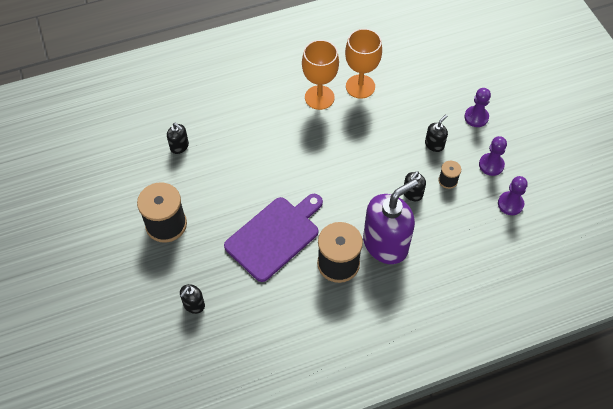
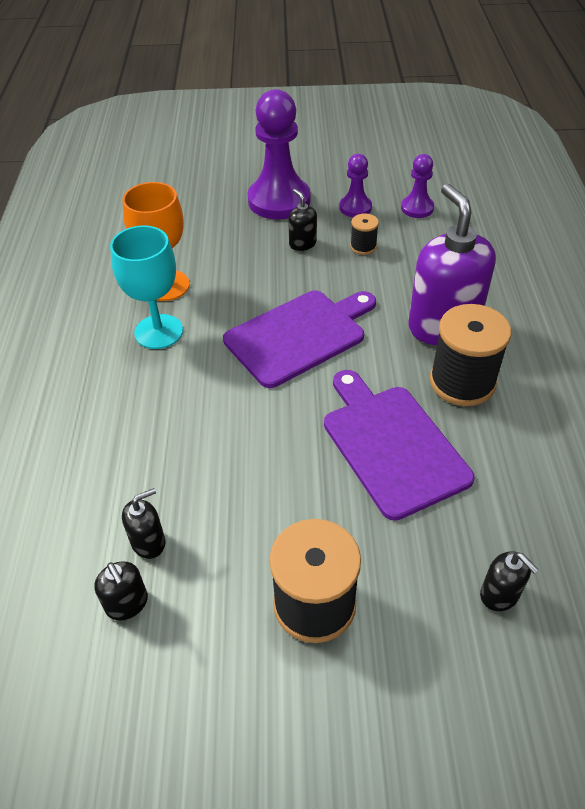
camera: 70 degrees left, 10 degrees down
(319, 97) = (158, 332): orange goblet -> turquoise goblet
(344, 168) = (299, 335): none -> purple cutting board
(412, 194) = (371, 281): black soap dispenser -> black soap dispenser (127, 604)
(476, 117) = (279, 201): purple pawn -> purple pawn, size x1.95

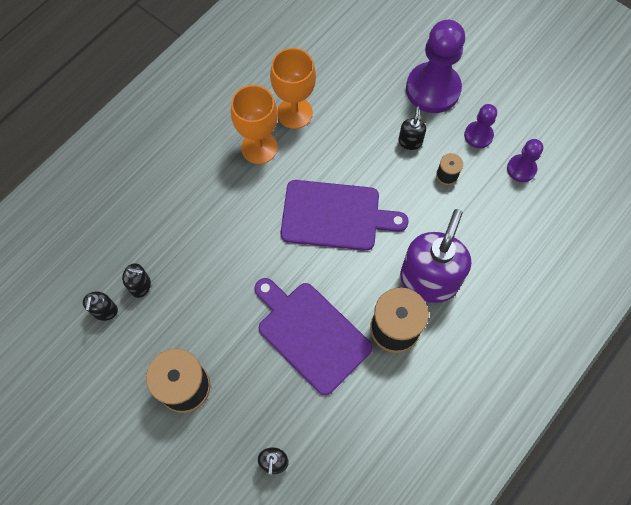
camera: 40 degrees right, 20 degrees up
(158, 332) = (259, 147): turquoise goblet -> orange goblet
(391, 445) = (311, 334): purple cutting board -> purple cutting board turned 60 degrees counterclockwise

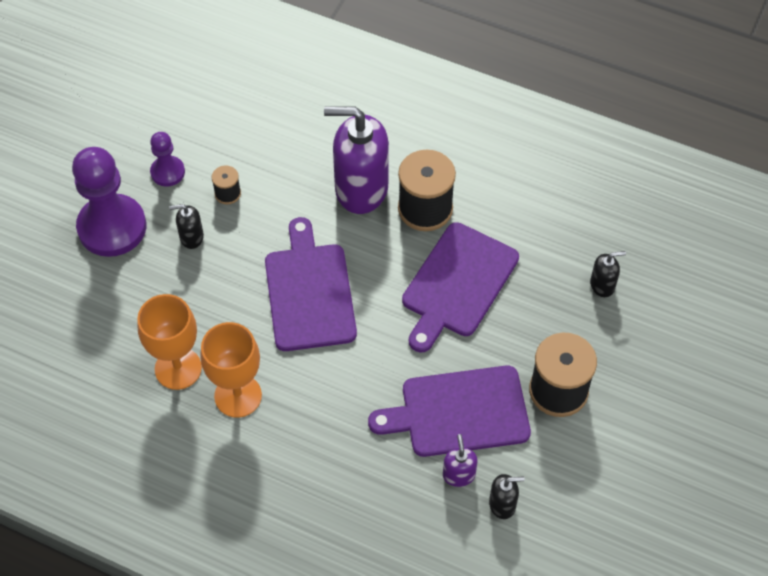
camera: 105 degrees left, 10 degrees down
(140, 285) = (459, 475): black soap dispenser -> purple soap dispenser
(192, 301) = (459, 412): none -> purple cutting board
(521, 169) = (202, 126): purple pawn -> none

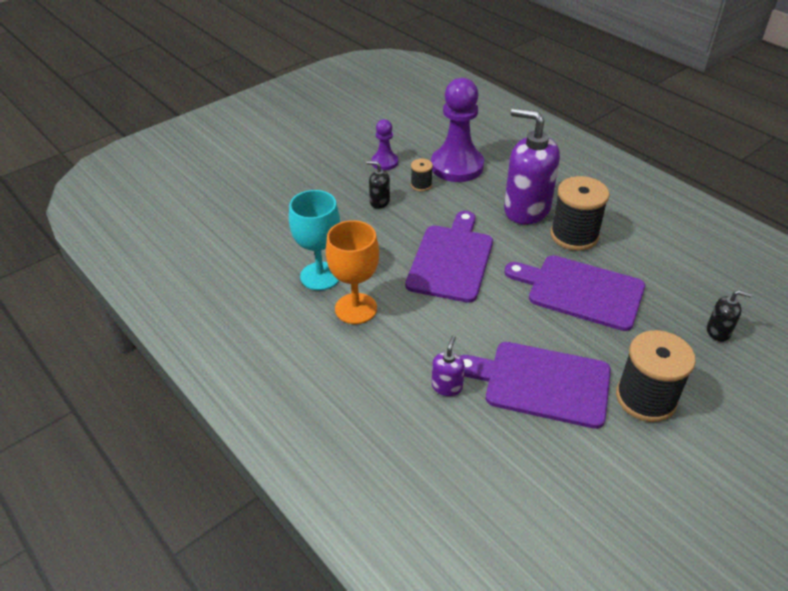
camera: 25 degrees right, 15 degrees down
(112, 227) = (326, 181): purple pawn -> purple pawn (457, 166)
(178, 368) = (320, 276): orange goblet -> turquoise goblet
(457, 284) = (580, 291): purple cutting board -> purple cutting board turned 60 degrees clockwise
(459, 475) = (519, 432): purple soap dispenser -> purple soap dispenser (447, 386)
(502, 504) = (552, 473): black soap dispenser -> none

